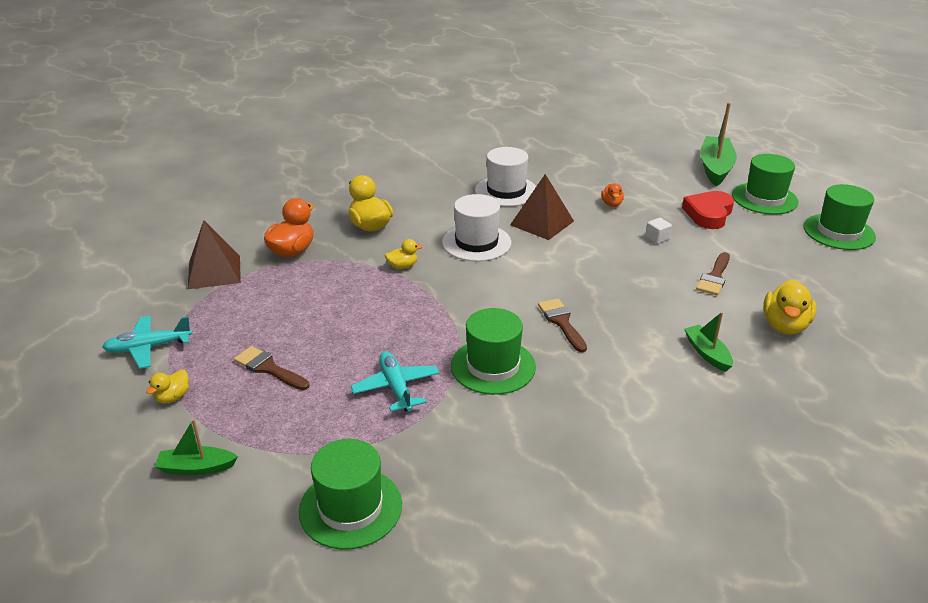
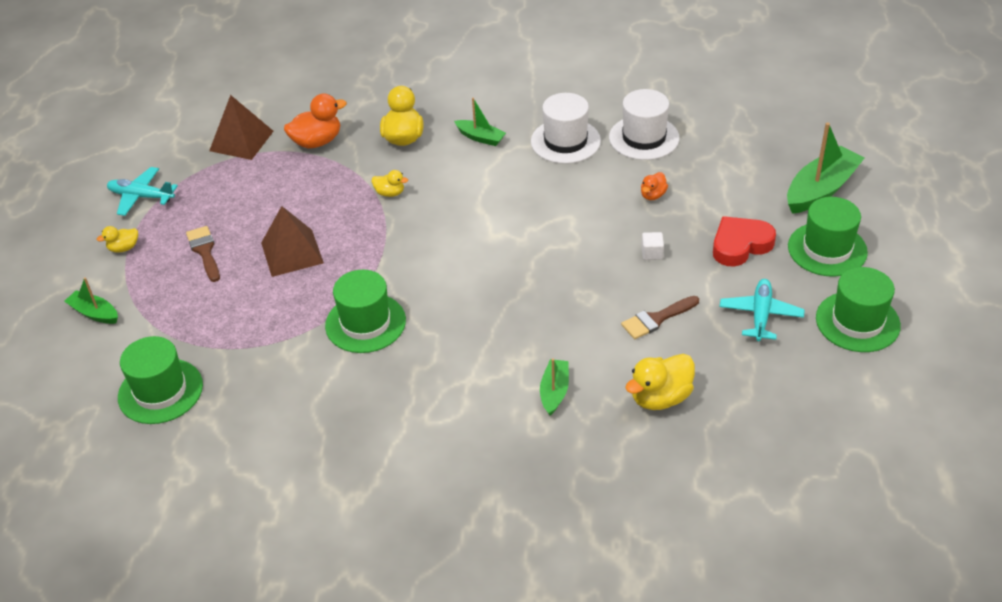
camera: 35 degrees right, 10 degrees up
(396, 387) = (277, 309): turquoise plane -> turquoise plane (760, 315)
(436, 207) = (480, 137): none -> green boat
(476, 242) = (477, 192): white hat -> white hat (644, 138)
(542, 223) = (560, 192): brown pyramid -> brown pyramid (292, 253)
(561, 322) = (463, 306): brown brush -> none

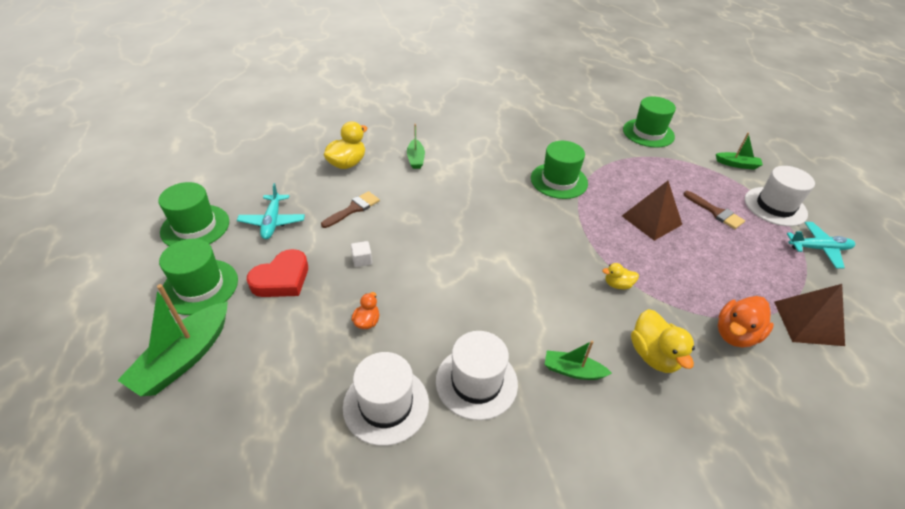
camera: 160 degrees right, 0 degrees up
(124, 248) = (775, 206): yellow duck -> white hat

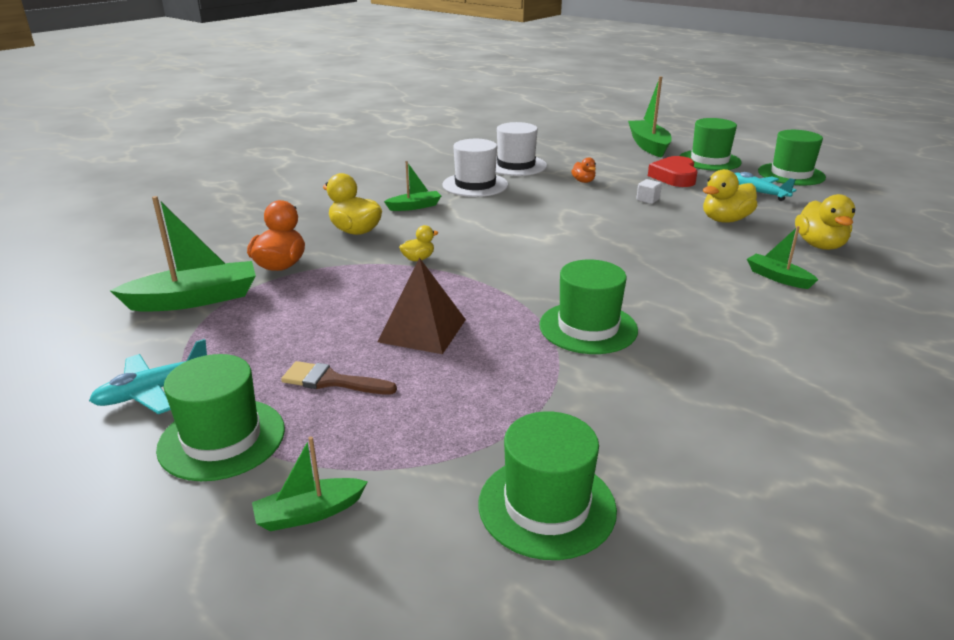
camera: 145 degrees right, 15 degrees down
(353, 209) = (725, 220): brown brush -> yellow duck
(775, 206) = (222, 439): white hat -> green hat
(808, 323) = (195, 299): brown pyramid -> green boat

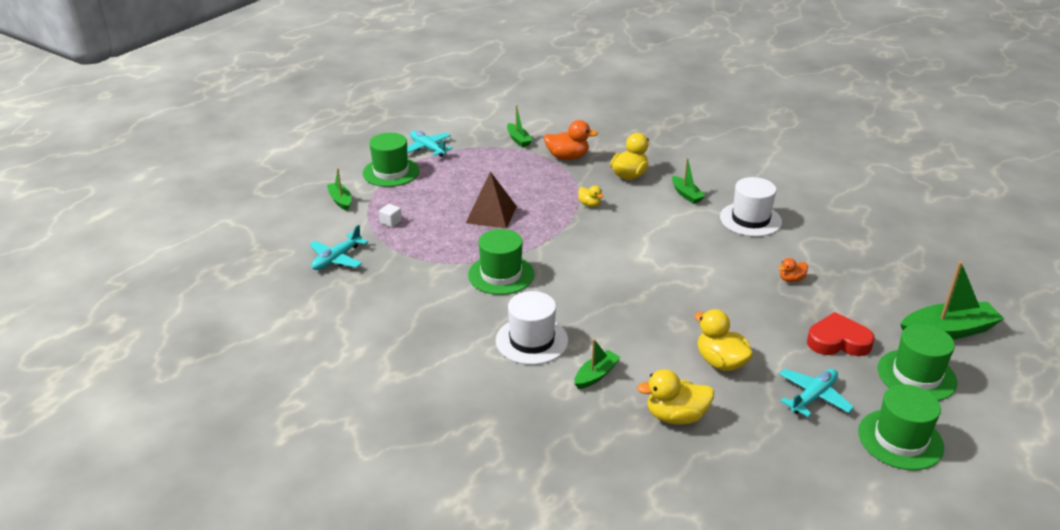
camera: 85 degrees right, 5 degrees up
(195, 299) = (518, 140): green boat -> green boat, size x0.56
(332, 381) = (437, 192): brown brush -> none
(516, 165) = (817, 239): white hat -> white hat (531, 340)
(546, 506) = (337, 259): green hat -> turquoise plane
(647, 200) = (756, 317): white cube -> white cube (391, 222)

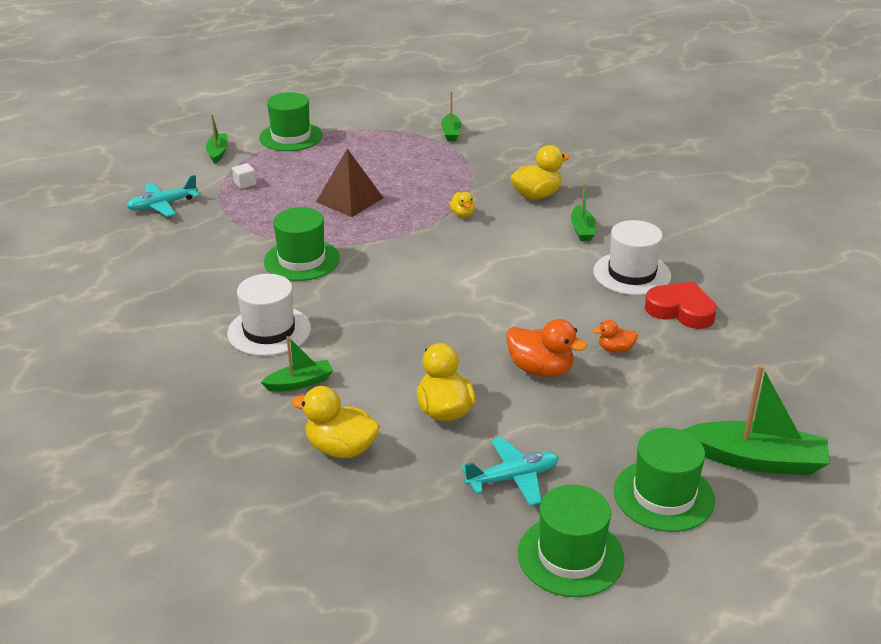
camera: 25 degrees right, 0 degrees up
(428, 148) = (349, 122): turquoise plane -> none
(567, 157) = (486, 162): orange duck -> orange duck (540, 369)
(838, 341) = (604, 430): red heart -> red heart (681, 310)

